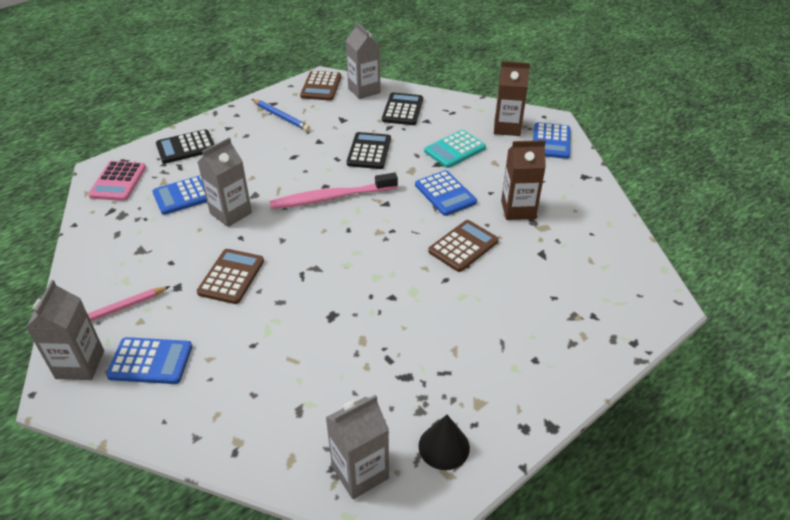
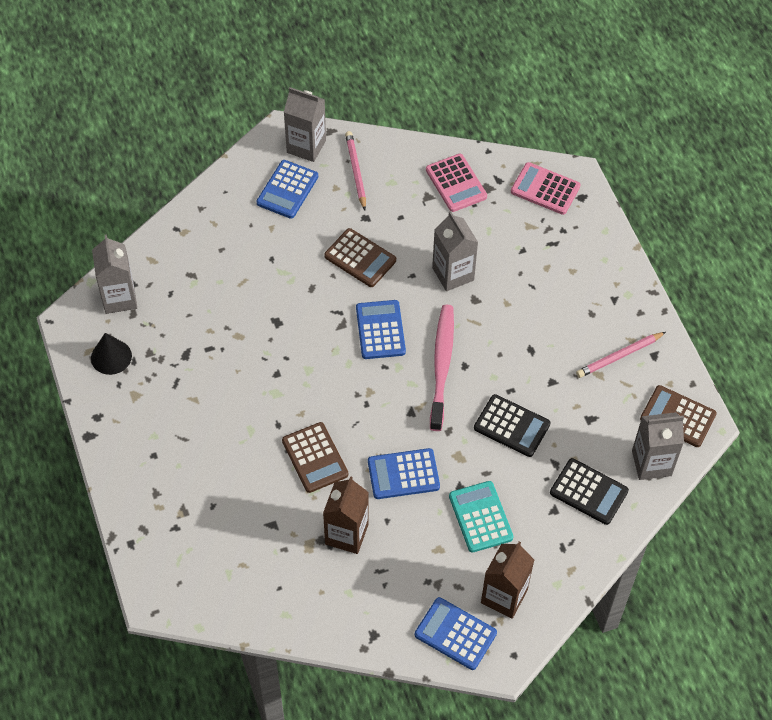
camera: 110 degrees right, 15 degrees up
(119, 235) = (456, 183): none -> pink calculator
(186, 147) = (587, 253): black calculator -> none
(186, 195) = (498, 242): blue calculator -> blue calculator (380, 330)
(281, 117) = (619, 356): blue pencil -> pink pencil

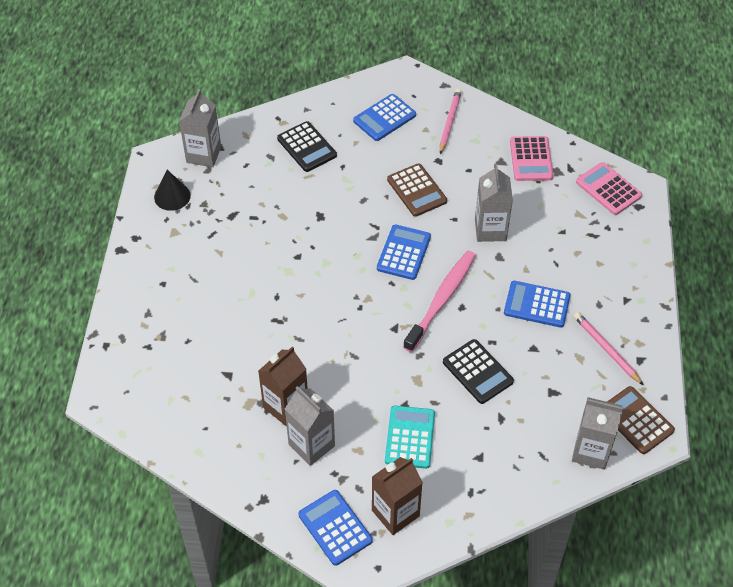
camera: 25 degrees right, 5 degrees down
(306, 146) = (418, 90): grey carton -> grey carton (311, 445)
(315, 458) = (293, 334): brown calculator -> none
(403, 474) = (361, 376): blue calculator -> blue calculator (537, 305)
(589, 492) = (519, 454): black calculator -> black calculator (307, 147)
(619, 356) = (606, 349): pink pencil -> pink pencil turned 60 degrees clockwise

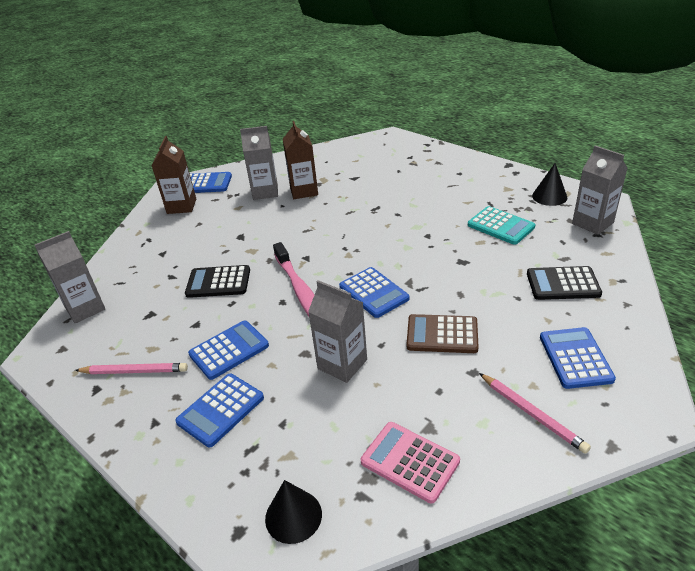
camera: 130 degrees right, 15 degrees down
(410, 437) = (217, 230): turquoise calculator -> turquoise calculator (500, 226)
(584, 270) = (221, 410): none -> blue calculator
(608, 189) = (293, 516): pink calculator -> black cone
(636, 420) = (63, 349): brown calculator -> none

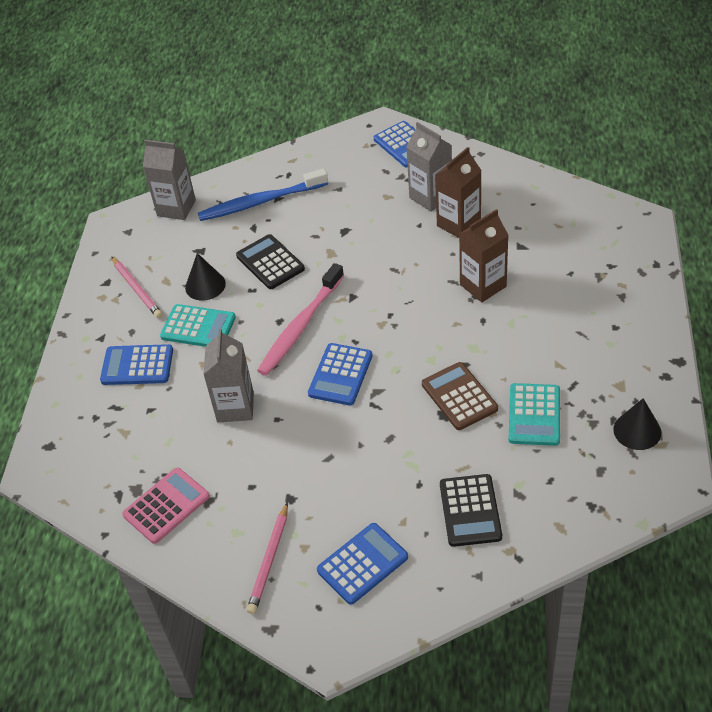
camera: 55 degrees right, 10 degrees up
(153, 262) = (261, 202): none -> blue toothbrush
(181, 206) = (354, 157): brown carton -> brown carton (483, 285)
(229, 350) = (198, 327): blue calculator -> turquoise calculator
(293, 516) = (78, 467): black cone -> black cone (205, 285)
(409, 462) = (166, 506): pink calculator -> pink calculator turned 45 degrees clockwise
(442, 334) = (321, 453): brown calculator -> brown calculator (459, 397)
(563, 284) = (470, 511): black calculator -> black calculator turned 150 degrees counterclockwise
(592, 223) = (612, 492): grey carton -> none

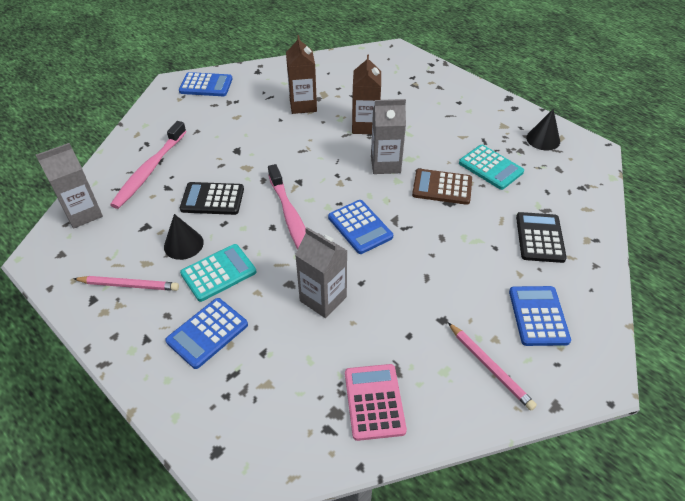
camera: 55 degrees left, 0 degrees up
(261, 202) = (150, 170): blue toothbrush -> pink toothbrush
(430, 197) = (264, 102): grey carton -> grey carton (385, 164)
(470, 511) = (539, 238): black calculator -> black calculator turned 120 degrees counterclockwise

